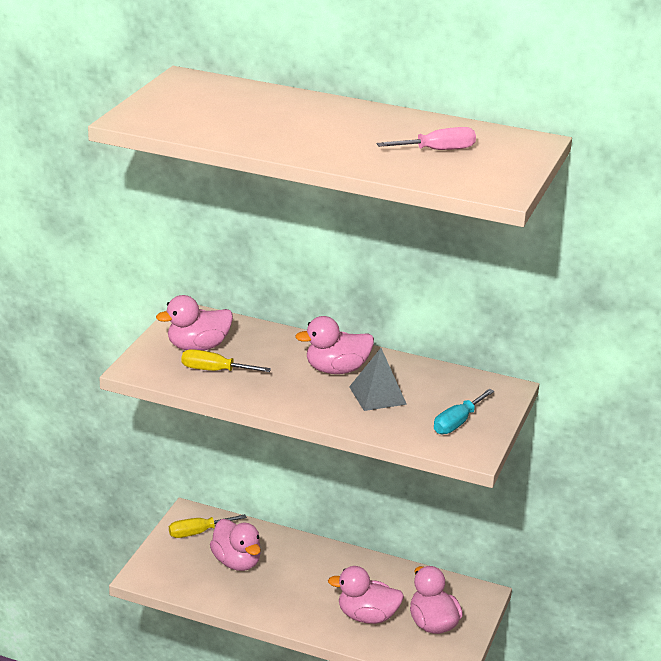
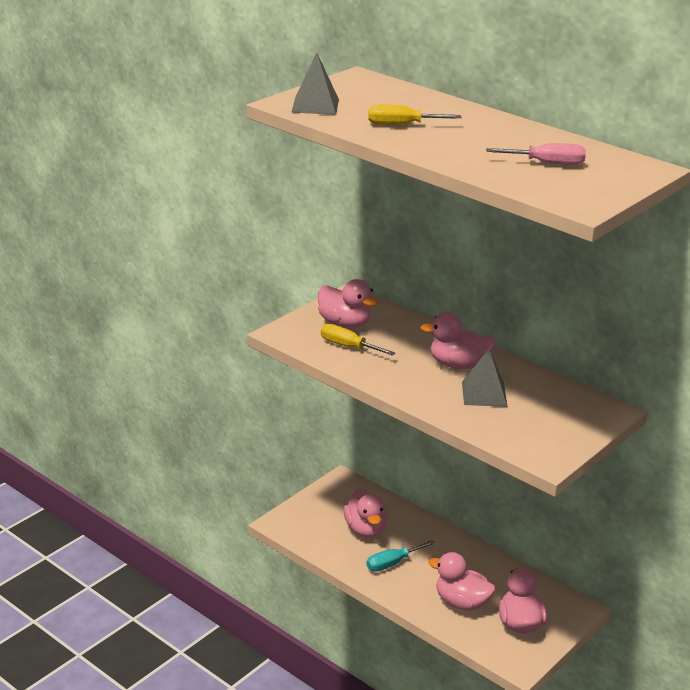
camera: 20 degrees right, 0 degrees up
(163, 117) = (315, 105): none -> grey pyramid
(197, 532) = (343, 497): yellow screwdriver -> yellow screwdriver (401, 125)
(198, 347) = (344, 324): pink duck -> pink duck turned 135 degrees counterclockwise
(457, 423) = (546, 431): turquoise screwdriver -> turquoise screwdriver (392, 563)

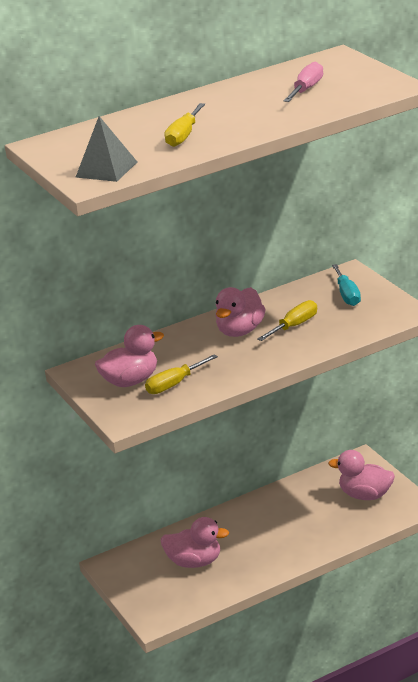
camera: 65 degrees left, 0 degrees up
(392, 563) = (253, 554): turquoise screwdriver -> turquoise screwdriver (347, 295)
(461, 603) = (325, 522): pink duck -> none
(484, 394) = (294, 326): grey pyramid -> yellow screwdriver

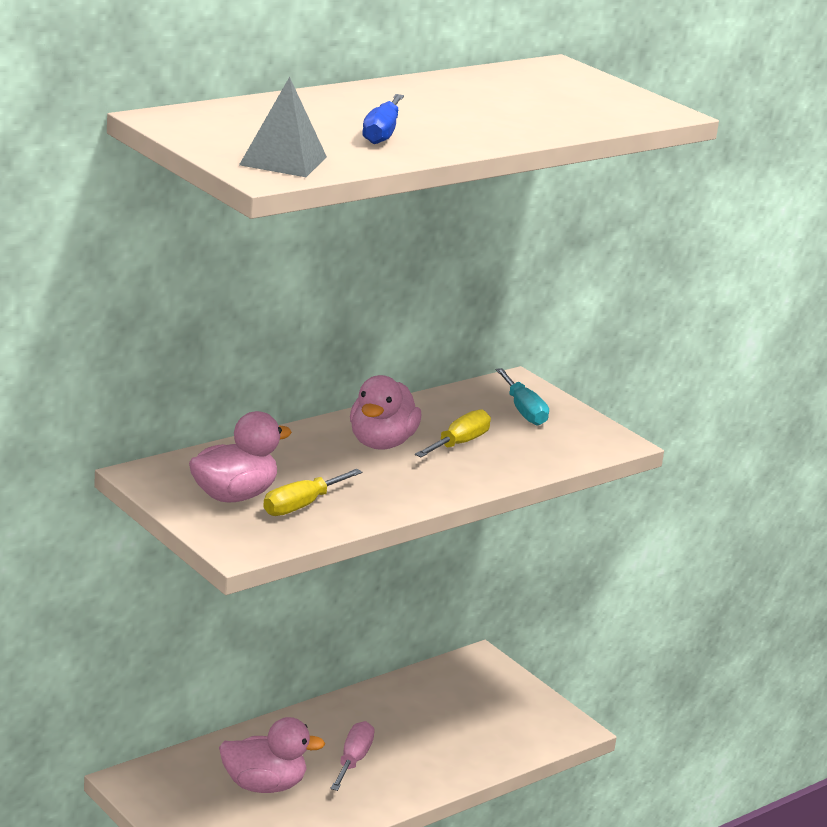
camera: 15 degrees left, 5 degrees down
(183, 136) = (382, 133): yellow screwdriver -> blue screwdriver
(306, 89) = (536, 99): pink screwdriver -> pink screwdriver (353, 760)
(365, 495) = (498, 708): pink duck -> none

